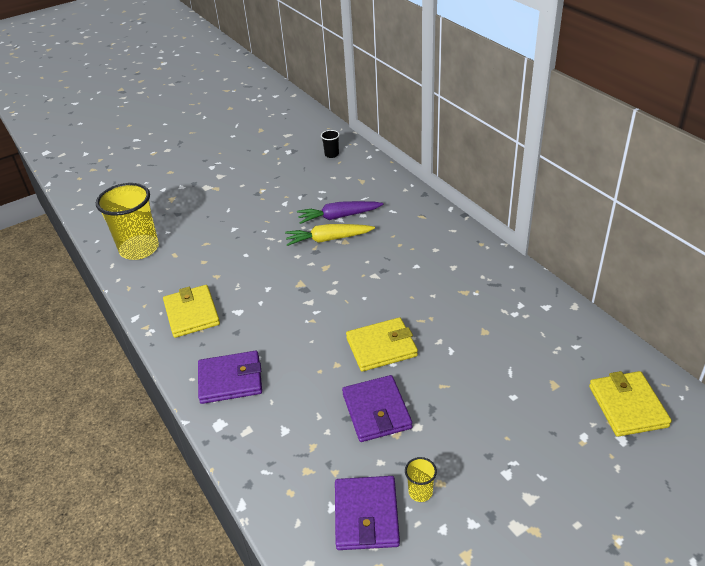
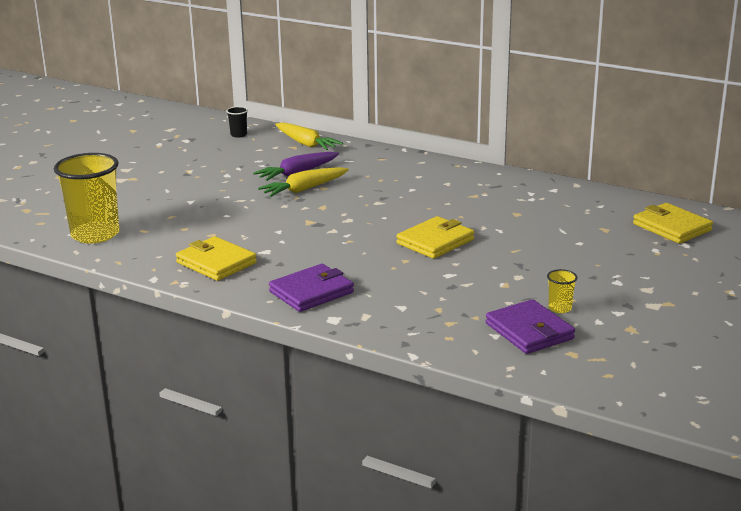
camera: 30 degrees left, 15 degrees down
(374, 179) = (306, 144): none -> yellow carrot
(376, 411) = (473, 277): purple wallet -> none

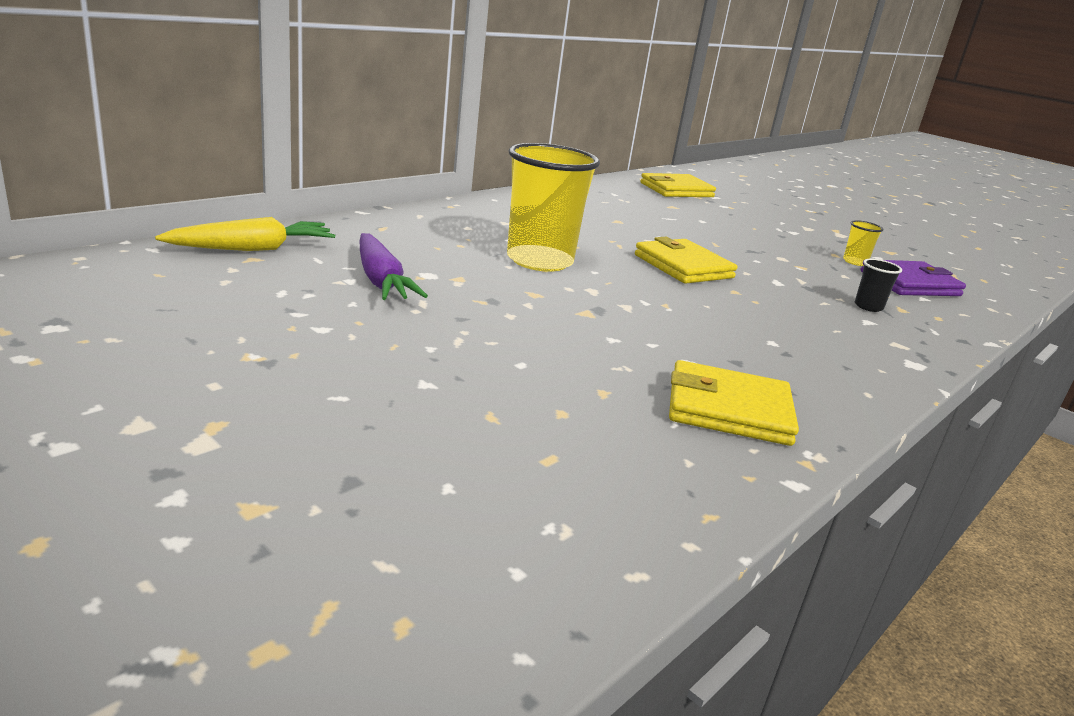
camera: 80 degrees left, 0 degrees up
(95, 234) = (543, 529): yellow cup -> yellow cup (539, 261)
(216, 263) = (728, 409): yellow wallet -> yellow wallet turned 45 degrees clockwise
(238, 135) = (116, 280): black cup -> black cup (868, 307)
(304, 189) = (454, 290): yellow carrot -> none
(311, 292) = (835, 360): purple wallet -> none

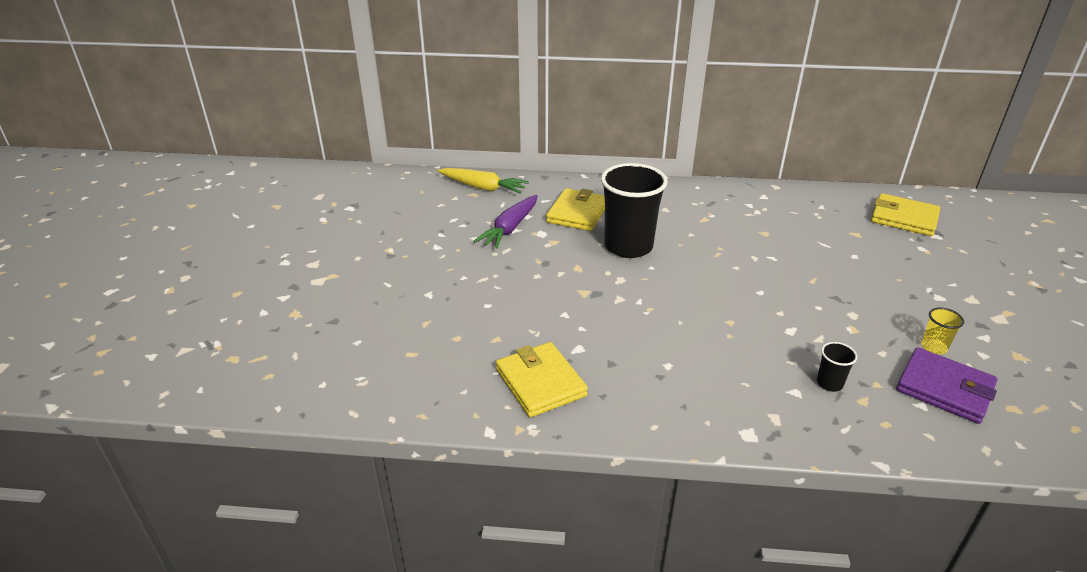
camera: 55 degrees right, 10 degrees up
(539, 261) = (628, 246): yellow cup -> black cup
(683, 266) = (732, 288): yellow wallet -> yellow wallet (578, 213)

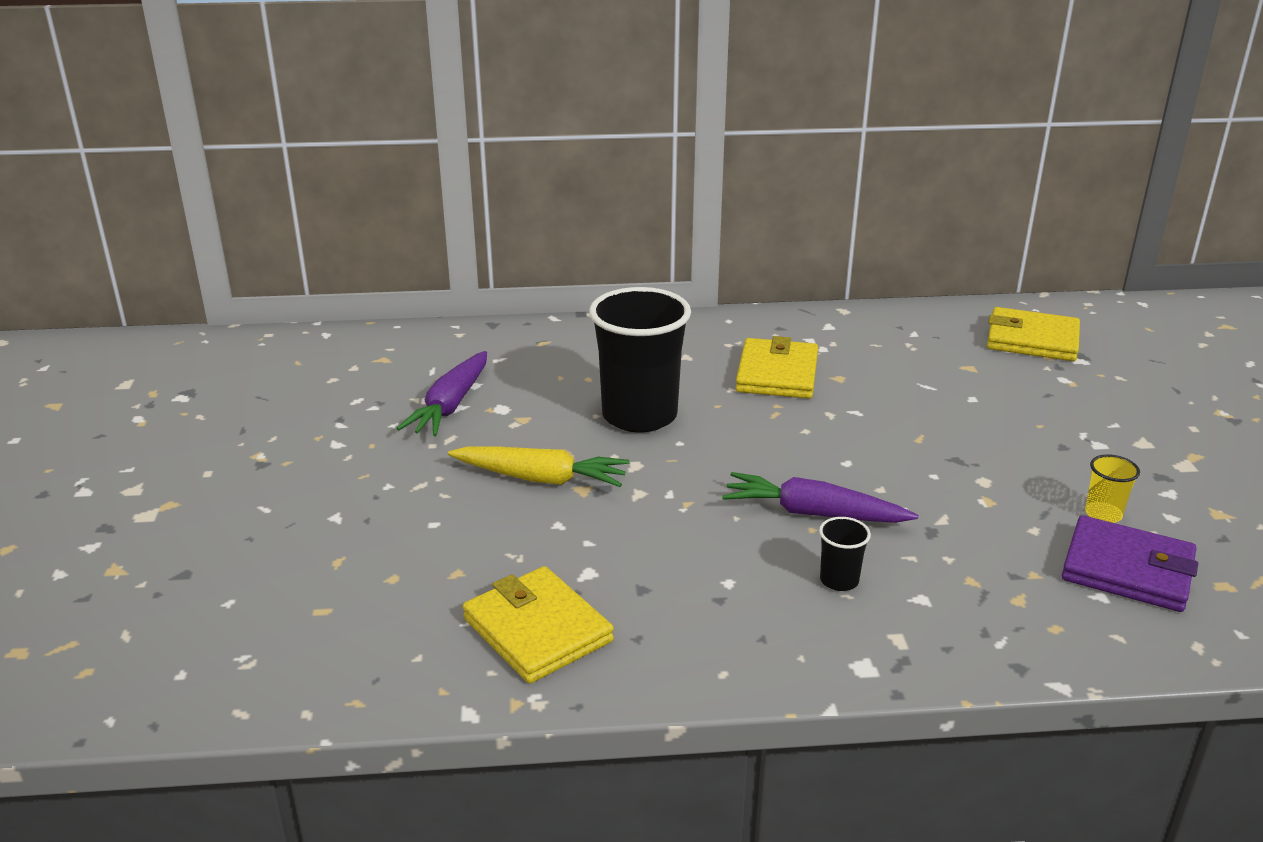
camera: 10 degrees left, 5 degrees down
(483, 187) = (396, 348): yellow carrot -> yellow carrot (541, 478)
(578, 213) = (553, 374): yellow wallet -> yellow wallet (777, 374)
(732, 325) = (813, 513): none -> purple carrot
(829, 383) = (967, 581): black cup -> black cup (839, 580)

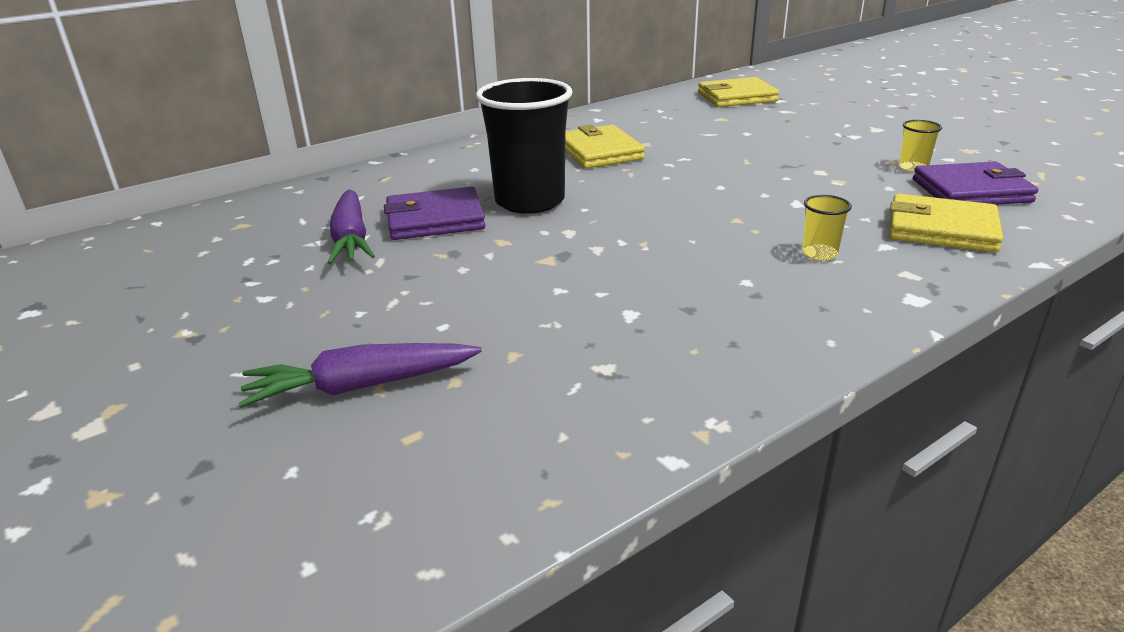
camera: 30 degrees left, 0 degrees up
(536, 408) = (435, 219): none -> purple wallet
(537, 630) = (644, 370): yellow wallet -> yellow wallet (941, 229)
(541, 478) = (502, 263): yellow carrot -> none
(813, 513) = (743, 221): purple carrot -> purple carrot (361, 386)
(839, 580) = (819, 254): black cup -> yellow cup

